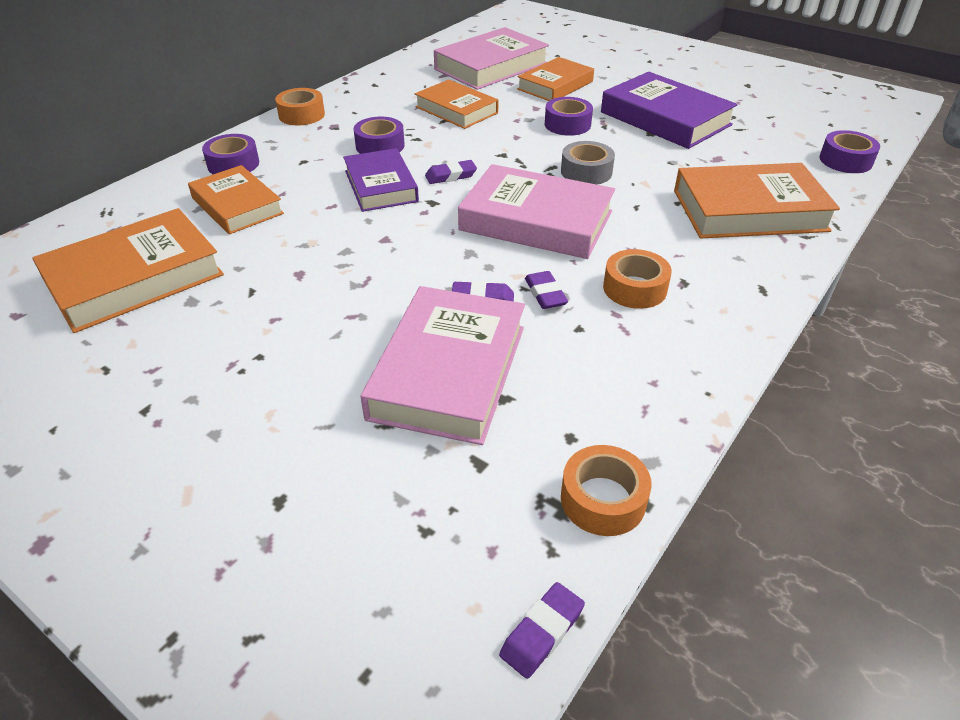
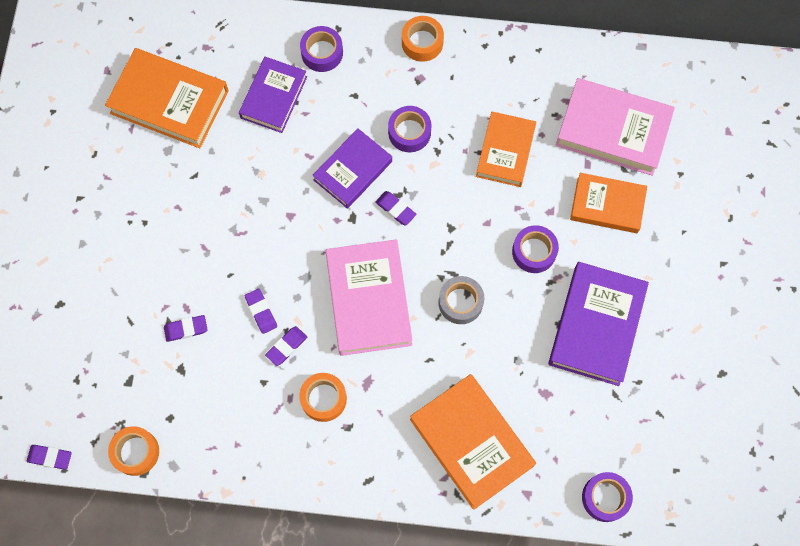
camera: 60 degrees right, 30 degrees up
(237, 206) = (273, 97): orange book -> purple book
(448, 371) = (186, 329): pink book -> purple eraser

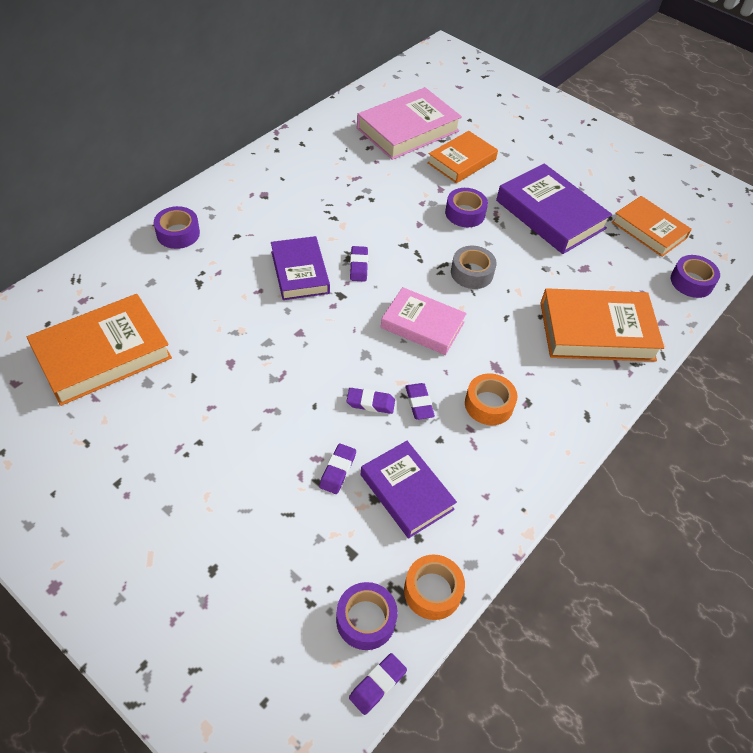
camera: 60 degrees left, 20 degrees down
(273, 97) = (181, 283): purple book -> purple book (406, 492)
(368, 300) = (422, 325): pink book -> pink book, size x0.66
(395, 209) = (358, 266): purple eraser -> purple eraser turned 75 degrees counterclockwise
(409, 132) = (302, 223): purple tape -> purple tape (365, 620)
(422, 42) = (236, 177): orange tape -> none
(505, 151) = (371, 185): orange book -> orange book (649, 230)

